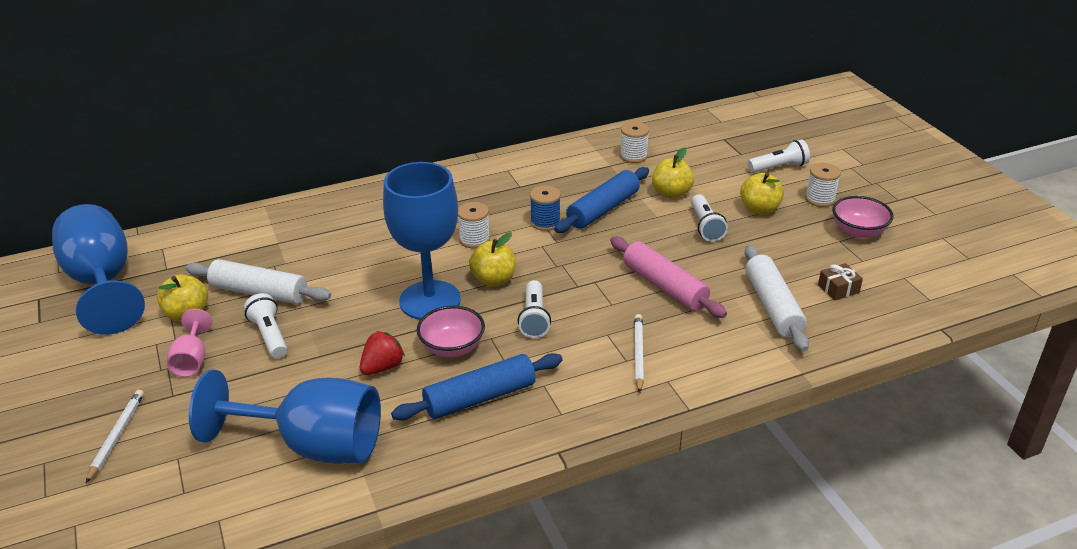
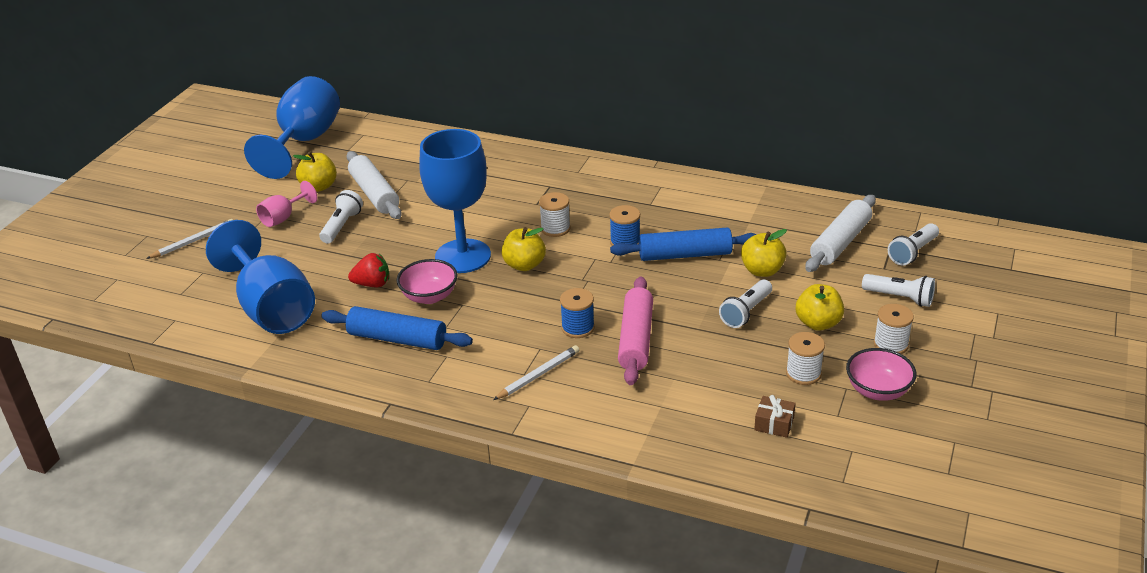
camera: 45 degrees right, 0 degrees up
(534, 318) = (509, 308): white flashlight -> white flashlight (912, 252)
(611, 302) = (578, 328): none -> blue spool
(633, 156) = (781, 224): white spool -> white spool (803, 373)
(773, 306) = (695, 403): white rolling pin -> white rolling pin (840, 242)

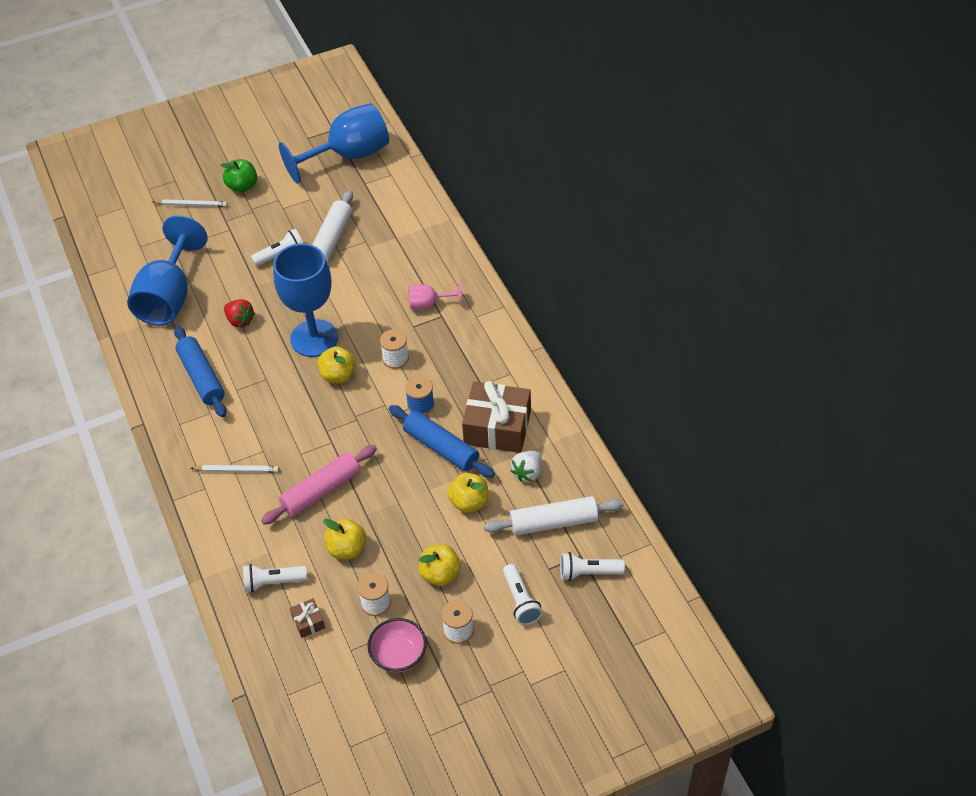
camera: 45 degrees right, 15 degrees up
(228, 205) = (242, 186): none -> green apple
(283, 218) = (259, 221): pink goblet -> pink goblet (429, 304)
(319, 186) = (309, 207): yellow apple -> yellow apple (347, 549)
(429, 296) = (257, 357): pink bowl -> none
(578, 328) = (302, 453): blue spool -> none
(705, 219) = (497, 427): none -> brown gift
(746, 312) = (411, 527): white flashlight -> white flashlight (273, 582)
(772, 229) = (527, 472): none -> white strawberry

